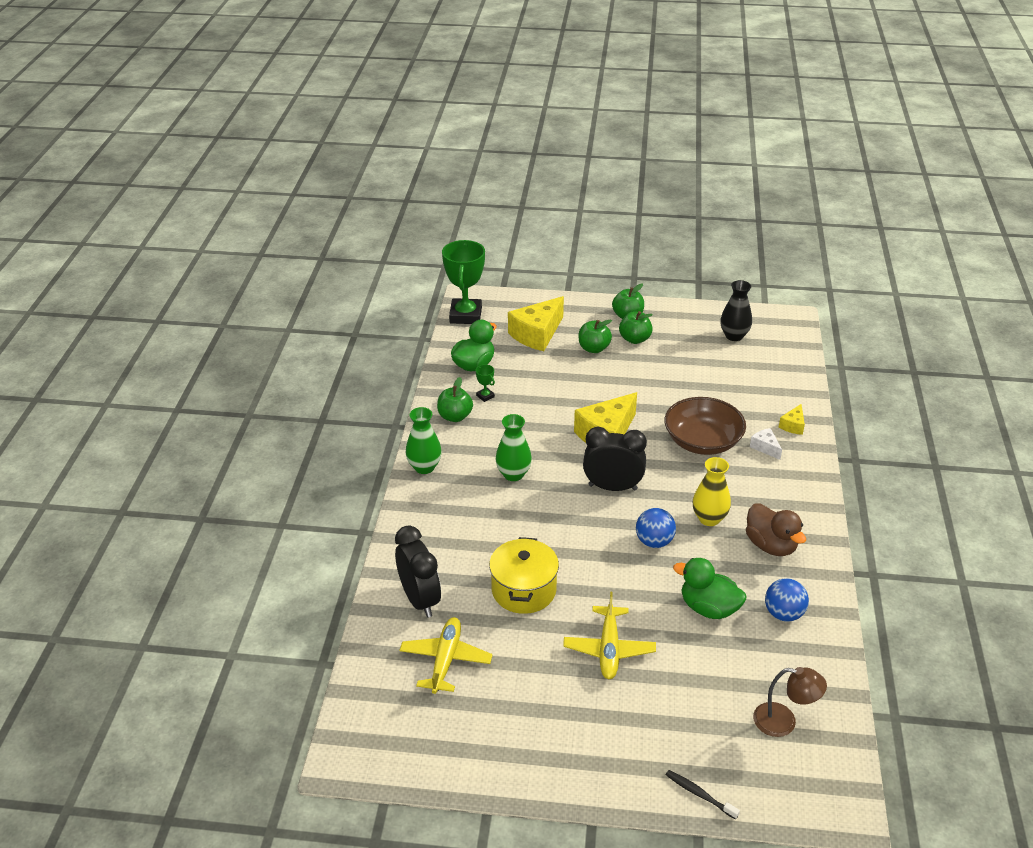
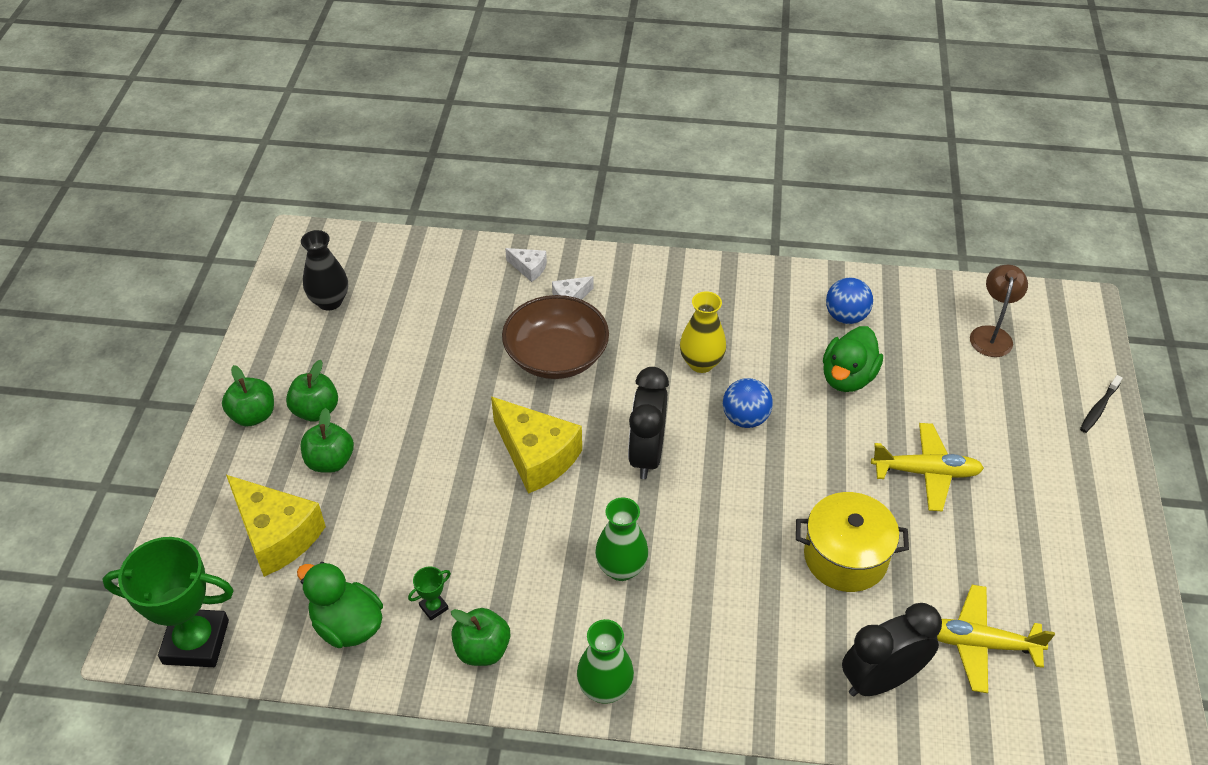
camera: 90 degrees left, 10 degrees up
(771, 545) = (742, 314): brown duck -> none
(793, 425) = (529, 268): yellow cheese -> white cheese

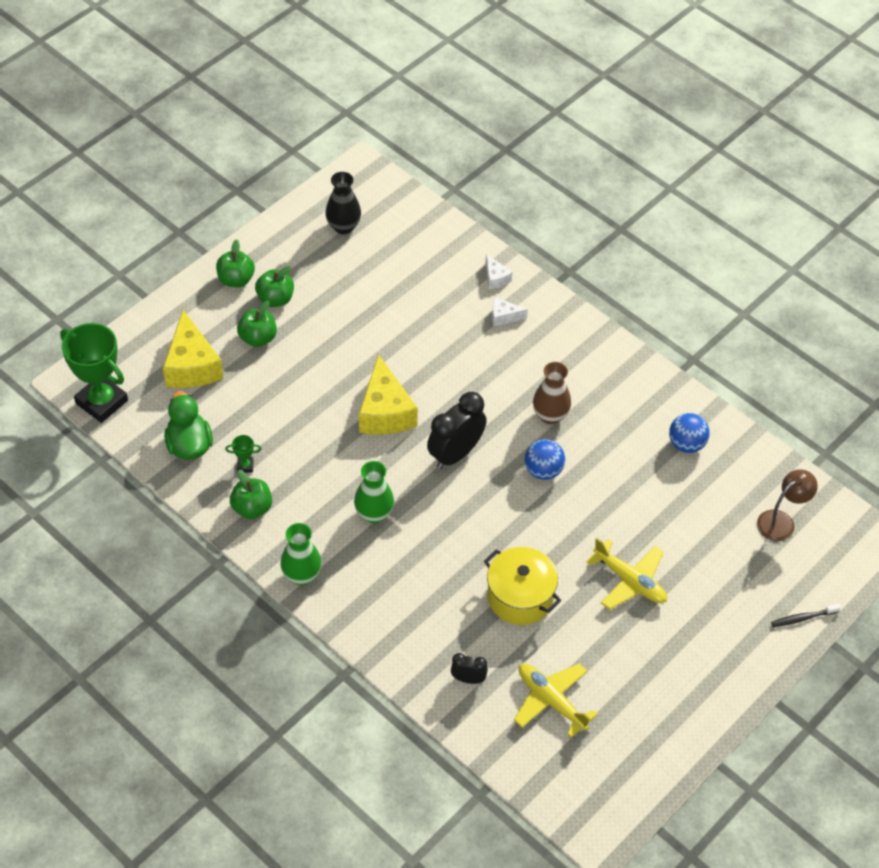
camera: 35 degrees right, 5 degrees up
(556, 356) = (457, 352): brown bowl -> none
(701, 363) = (550, 415): yellow vase -> brown vase
(847, 377) = (642, 486): green duck -> none
(880, 680) = (468, 679): black clock -> black clock, size x0.51

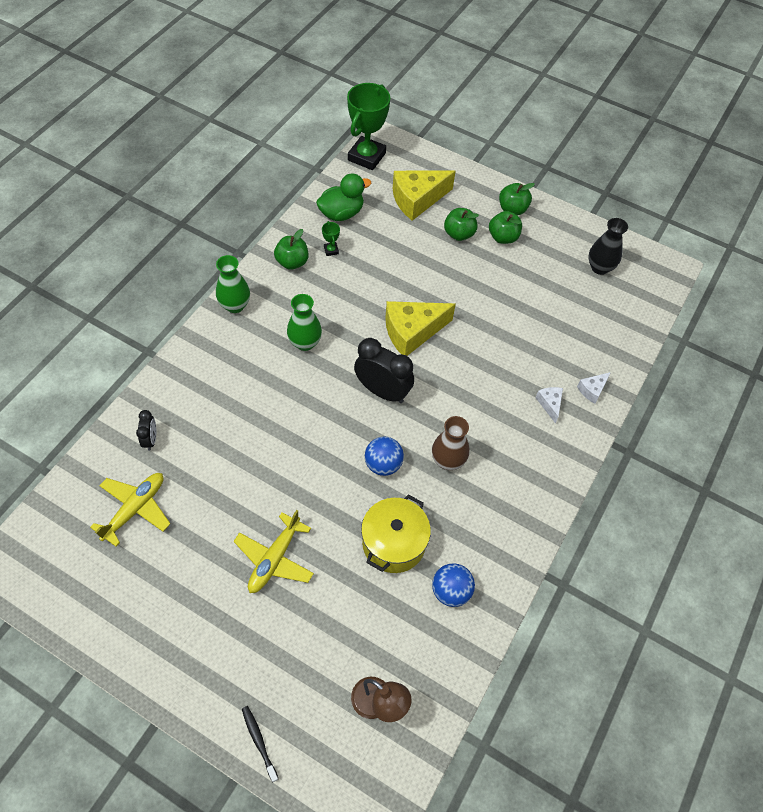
camera: 75 degrees right, 5 degrees up
(520, 597) = (240, 467): yellow pot -> yellow pot (393, 543)

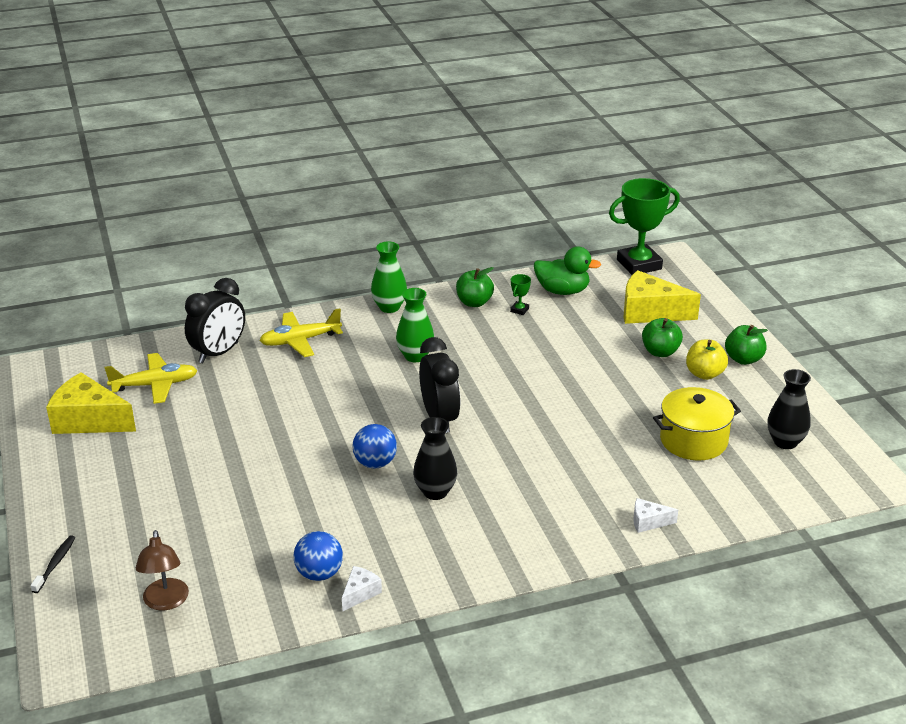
camera: 45 degrees right, 25 degrees down
(151, 439) = (219, 353): black clock -> black clock, size x1.97
(274, 559) = (210, 469): yellow plane -> yellow plane (300, 341)
(393, 543) = (315, 515): yellow pot -> yellow pot (693, 440)
(412, 332) = (520, 394): yellow cheese -> yellow cheese (89, 420)
(448, 460) = (435, 492): brown vase -> black vase
(503, 237) = (704, 374): green apple -> yellow apple
(549, 404) = (588, 508): white cheese -> white cheese (360, 593)

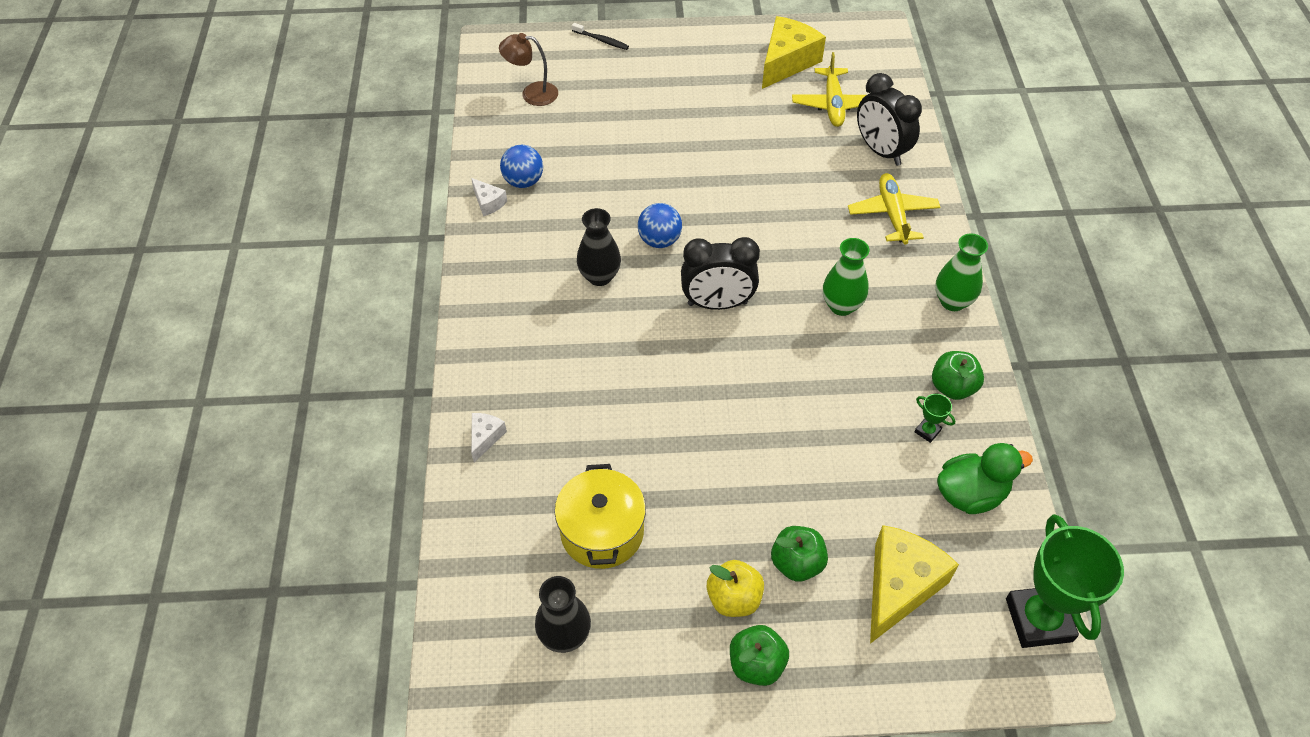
camera: 105 degrees right, 20 degrees up
(562, 291) = (970, 494): green duck -> green duck turned 135 degrees counterclockwise

